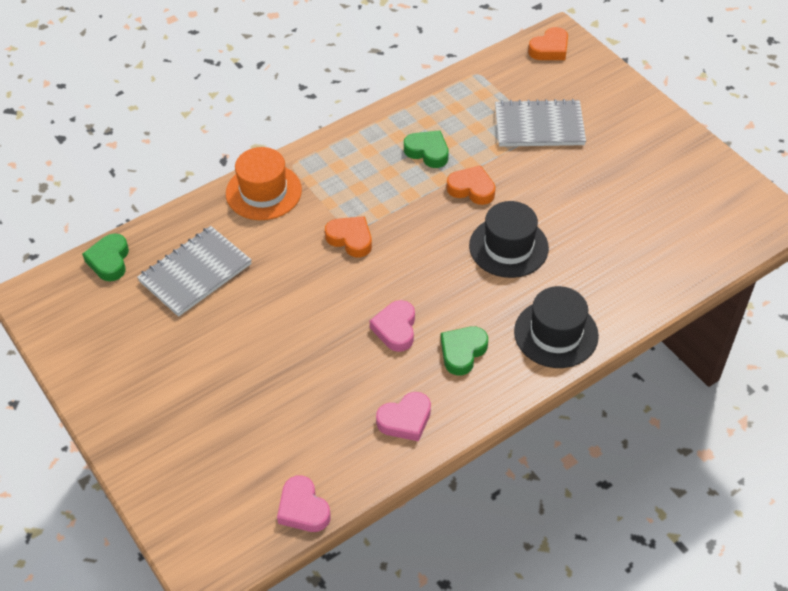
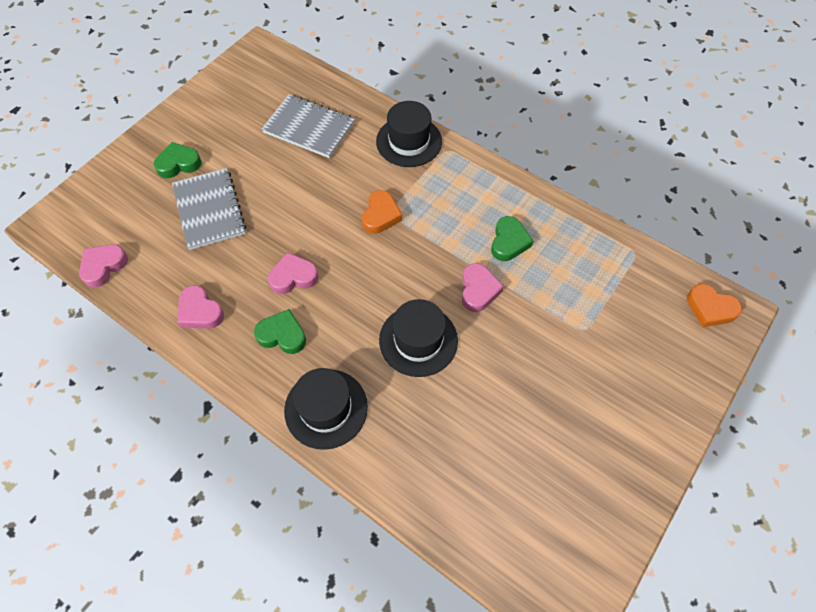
camera: 70 degrees right, 10 degrees up
(109, 261) = (303, 76): green heart -> green heart (178, 164)
(263, 192) = (409, 141): orange hat -> black hat
(471, 189) = (478, 290): orange heart -> pink heart
(539, 126) = (591, 326): grey notebook -> grey notebook (209, 210)

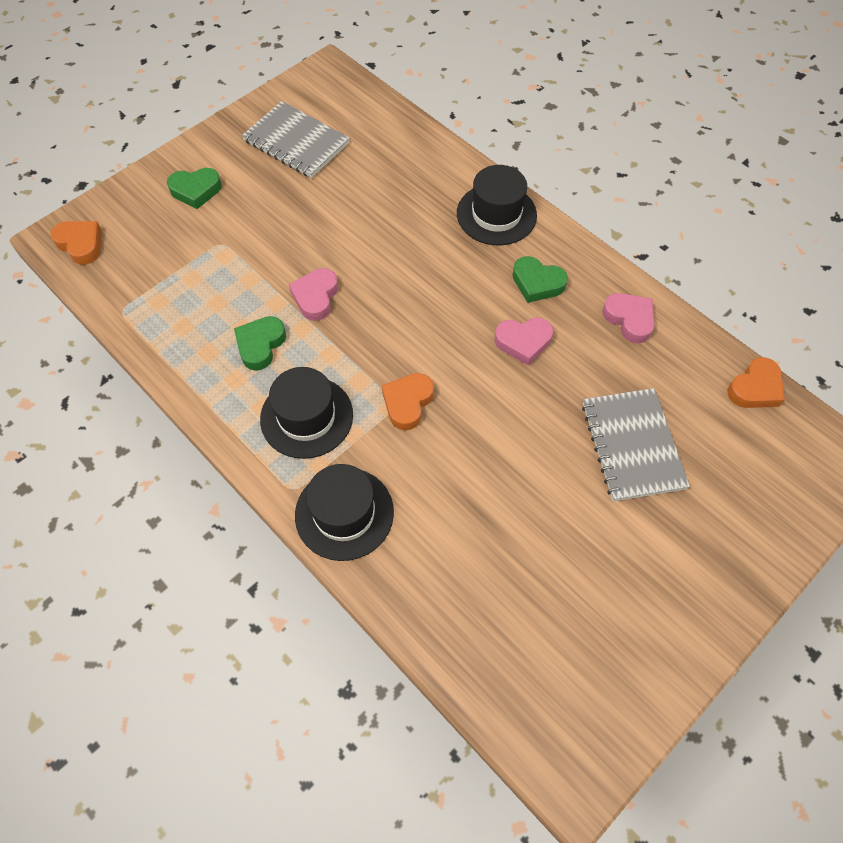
camera: 170 degrees left, 0 degrees up
(103, 266) = (755, 388): pink heart -> orange heart
(178, 164) = (686, 529): green heart -> green heart (196, 190)
(309, 128) = (490, 565): grey notebook -> grey notebook (296, 142)
(418, 340) = (394, 258): black hat -> black hat (306, 417)

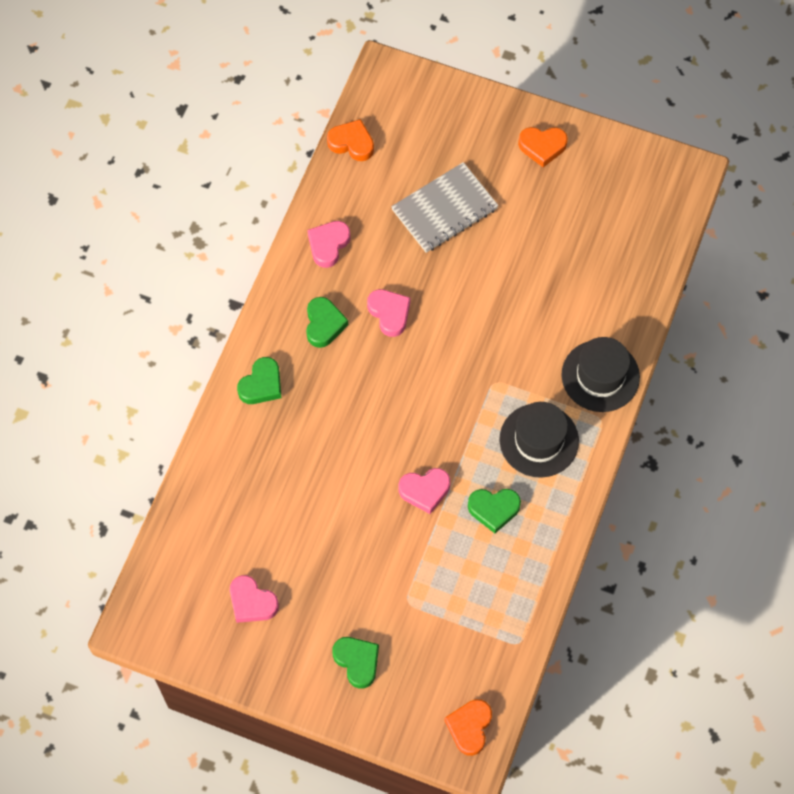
camera: 115 degrees left, 5 degrees up
(296, 142) = (252, 602): grey notebook -> pink heart
(407, 403) = (488, 374): orange heart -> orange heart (542, 147)
(496, 214) = (261, 384): black hat -> green heart

